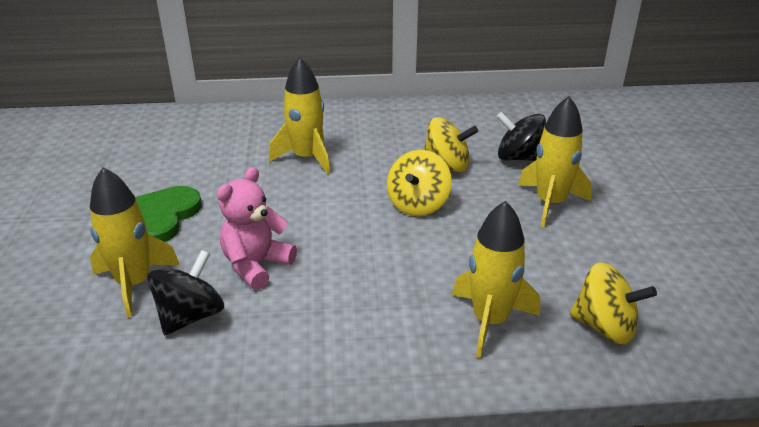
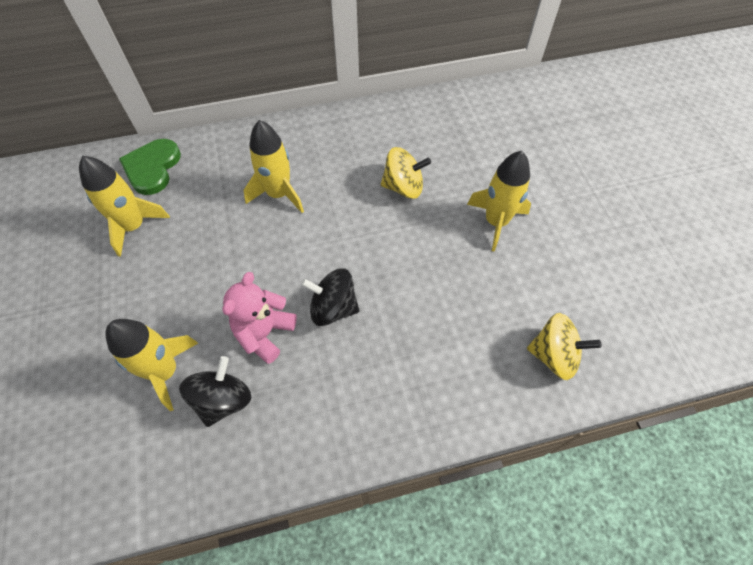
camera: 10 degrees left, 25 degrees up
(162, 217) = (167, 288): green heart -> green heart (152, 168)
(418, 204) = (387, 239): yellow spinning top -> none
(490, 321) = (466, 364): yellow rocket -> yellow rocket (134, 226)
(518, 158) = (463, 169): black spinning top -> black spinning top (333, 308)

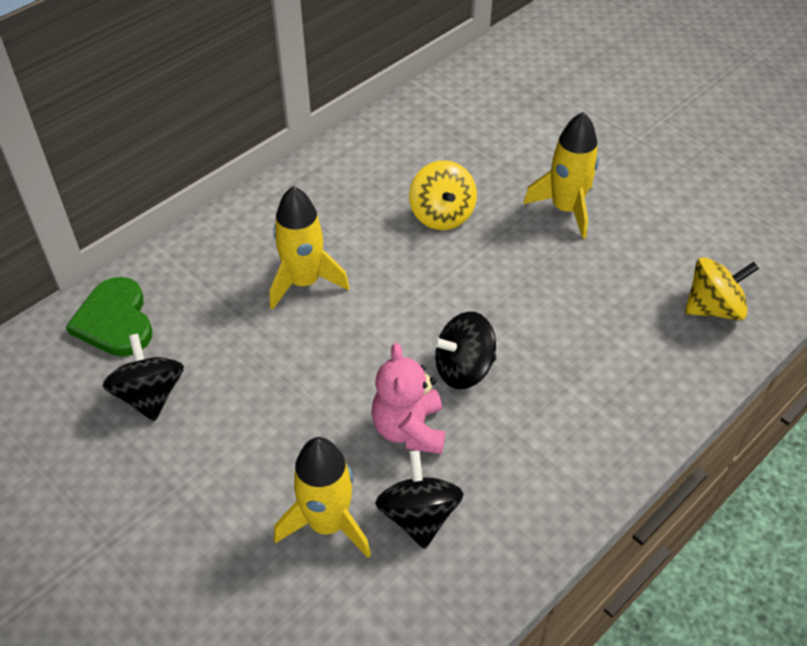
camera: 30 degrees left, 10 degrees down
(134, 226) = (150, 395): yellow rocket -> black spinning top
(403, 187) = (442, 215): yellow spinning top -> yellow spinning top turned 105 degrees clockwise

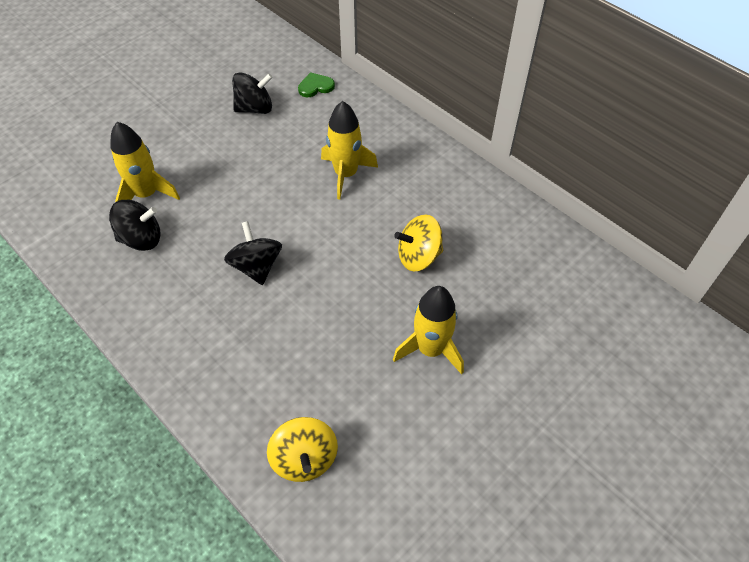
camera: 90 degrees right, 5 degrees up
(115, 321) = (315, 86): green heart -> green heart, size x0.61
(409, 429) = (208, 234): pink teddy bear -> none

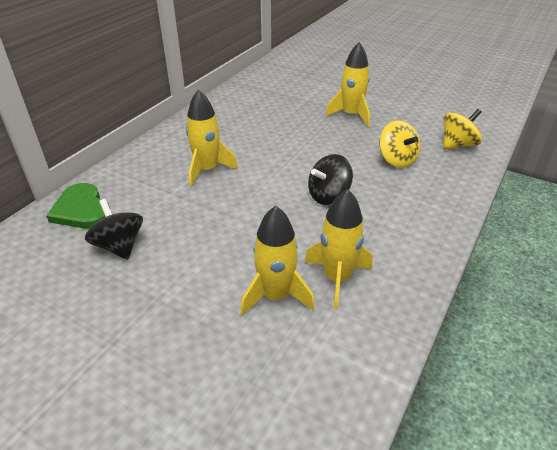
camera: 105 degrees left, 15 degrees down
(141, 239) = (337, 278): black spinning top -> yellow rocket
(315, 86) = (82, 210): green heart -> green heart, size x1.65
(418, 256) = (280, 127): yellow spinning top -> yellow spinning top (396, 160)

